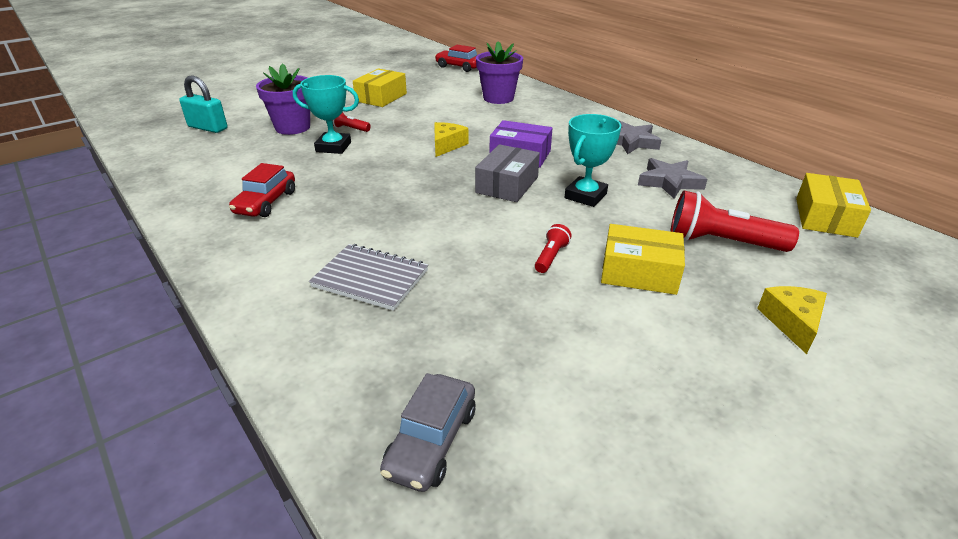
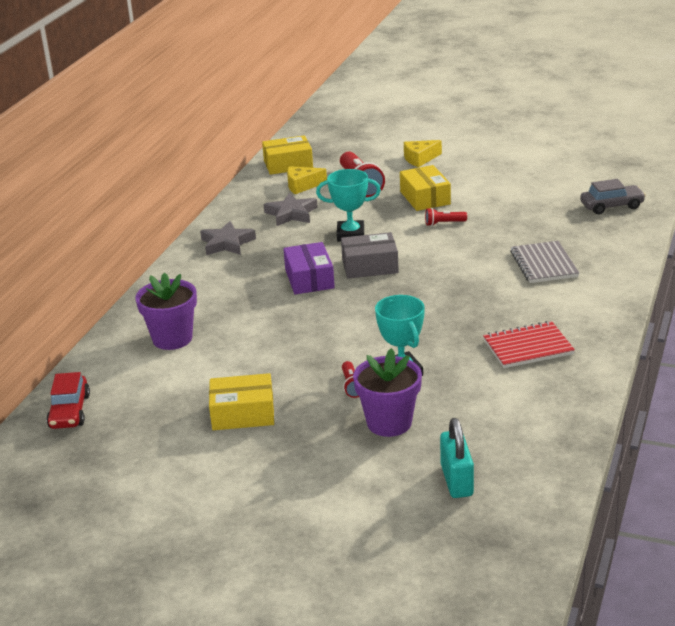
camera: 120 degrees left, 5 degrees down
(266, 202) = (528, 347): red car -> red notebook
(447, 145) = (328, 317): yellow cheese -> yellow cheese (302, 185)

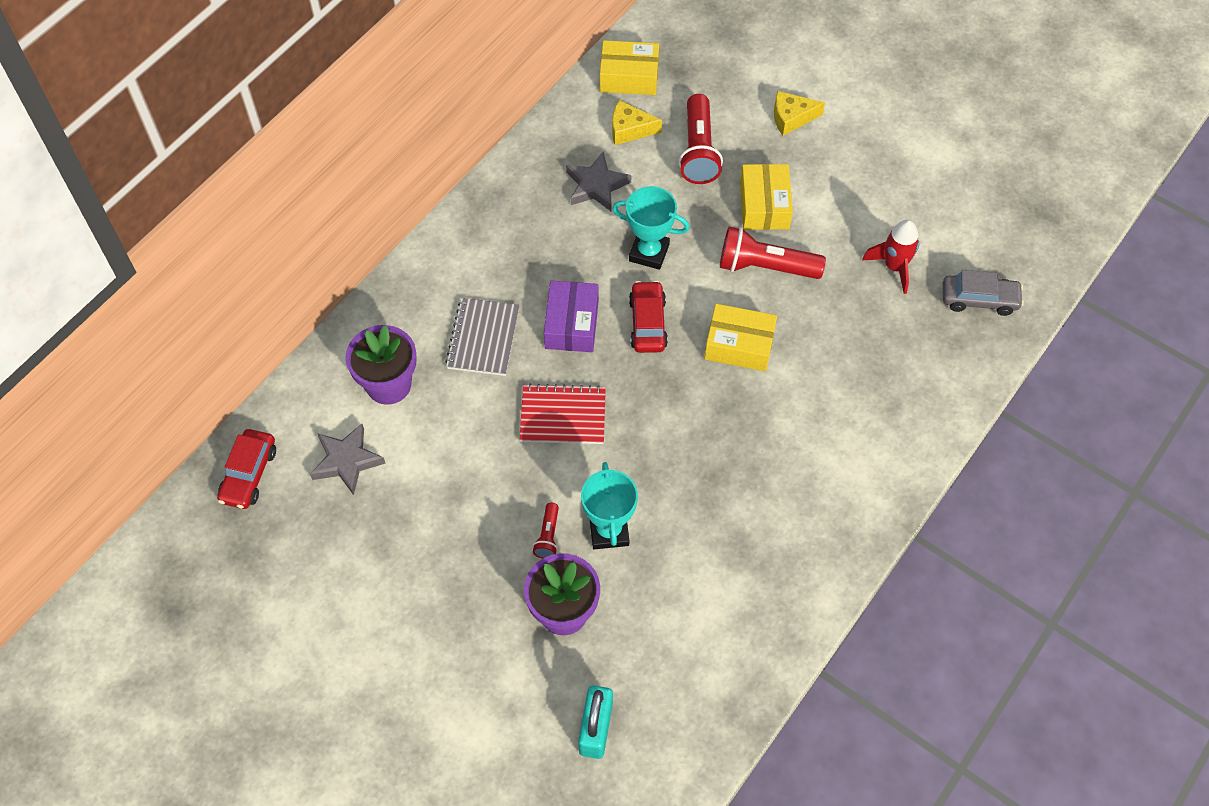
camera: 15 degrees right, 30 degrees up
(227, 243) = (503, 221): grey star -> grey star (347, 461)
(243, 413) = (421, 541): yellow box -> yellow box (739, 345)
(370, 266) = (648, 323): grey box -> red car
(444, 223) = (765, 267): red flashlight -> red flashlight, size x2.01
(528, 347) = (761, 537): red notebook -> red notebook (563, 416)
(539, 205) = (894, 267): none -> red rocket
(543, 264) = (846, 389): grey notebook -> grey notebook (483, 338)

